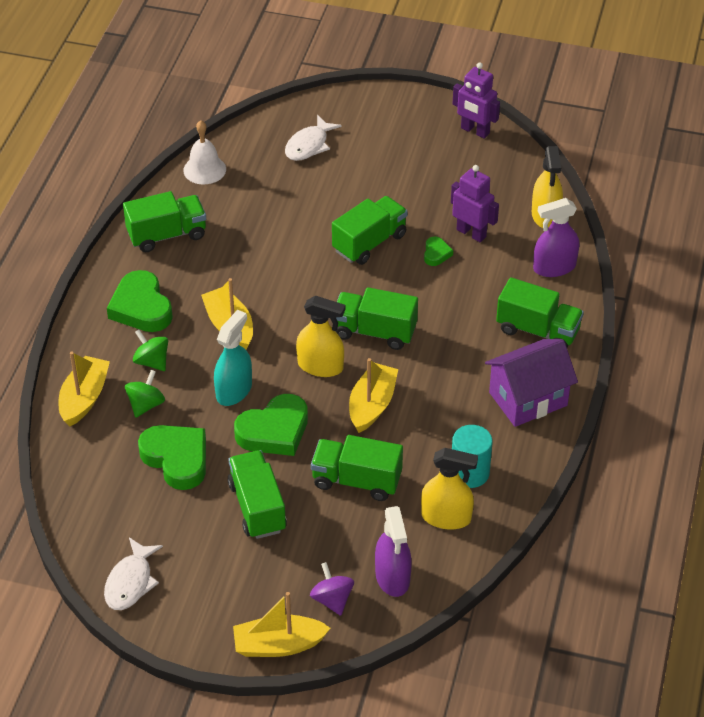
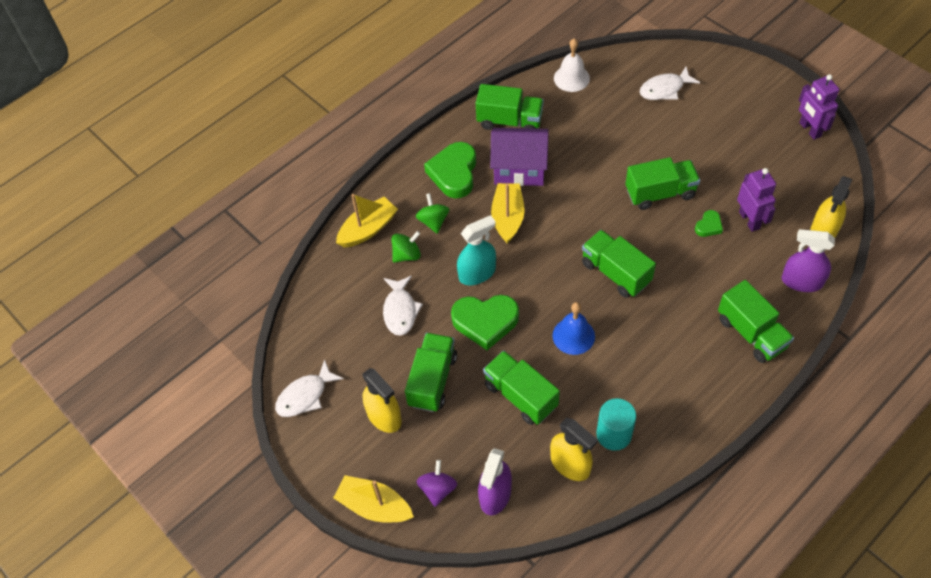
camera: 35 degrees right, 10 degrees up
(176, 459) = (400, 310): green heart -> white fish
(320, 366) = (555, 283): yellow spray bottle -> yellow spray bottle (384, 416)
(372, 405) = (573, 336): yellow boat -> blue bell
(528, 399) = (704, 391): purple house -> purple house (519, 169)

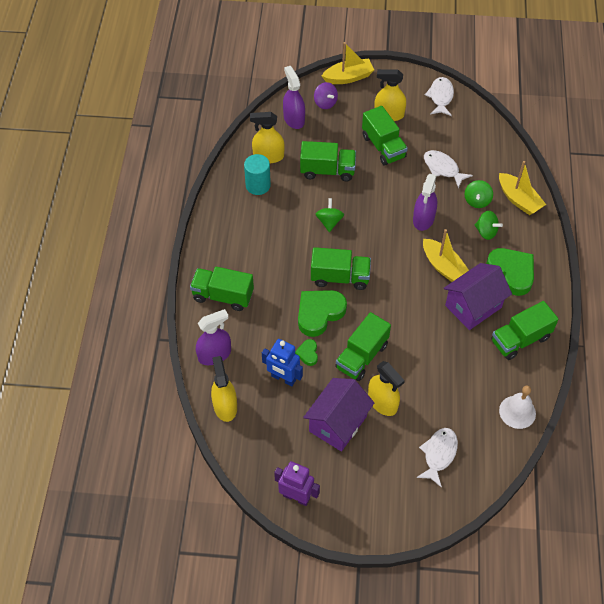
camera: 135 degrees right, 0 degrees up
(368, 229) = (518, 199): yellow boat -> yellow boat turned 45 degrees counterclockwise
(477, 273) = (423, 219): turquoise spray bottle -> purple spray bottle
(485, 322) = (388, 195): green heart -> green heart (319, 313)
(573, 336) = (329, 222): blue bell -> green spinning top
(675, 149) = (382, 402): none -> yellow spray bottle
(729, 157) = (338, 423): none -> purple house
(749, 220) = (283, 378): purple robot -> blue robot

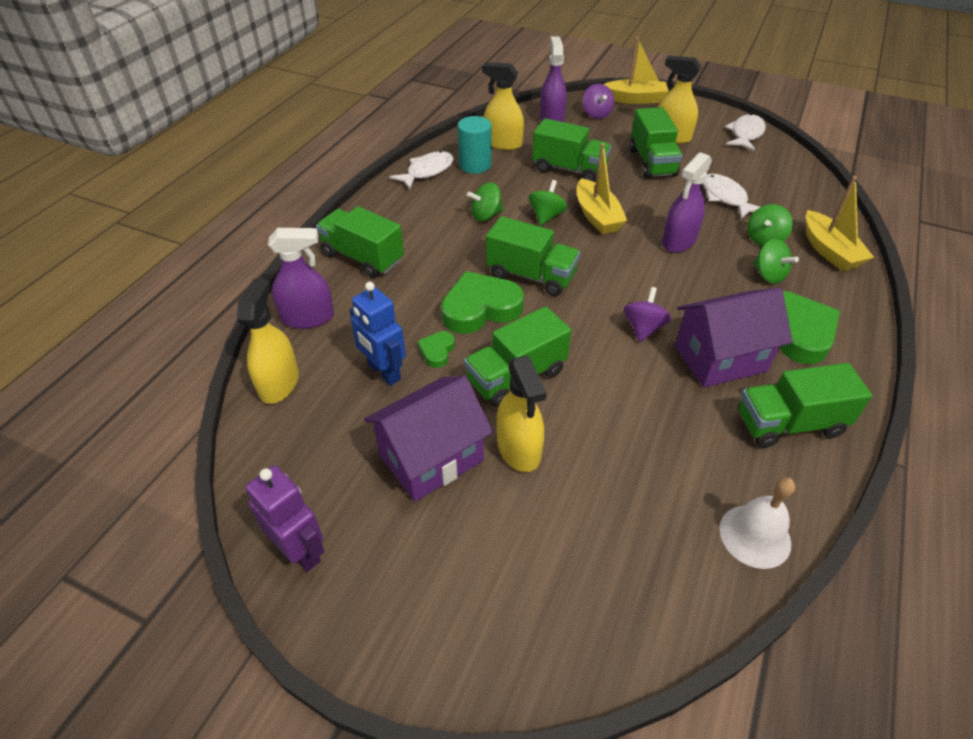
camera: 20 degrees right, 10 degrees down
(288, 233) = (486, 215): none -> green spinning top
(423, 298) = (643, 328): none -> purple spinning top
(438, 454) = (582, 563): white fish -> white fish (427, 171)
(443, 266) = (689, 299): yellow boat -> yellow boat (597, 216)

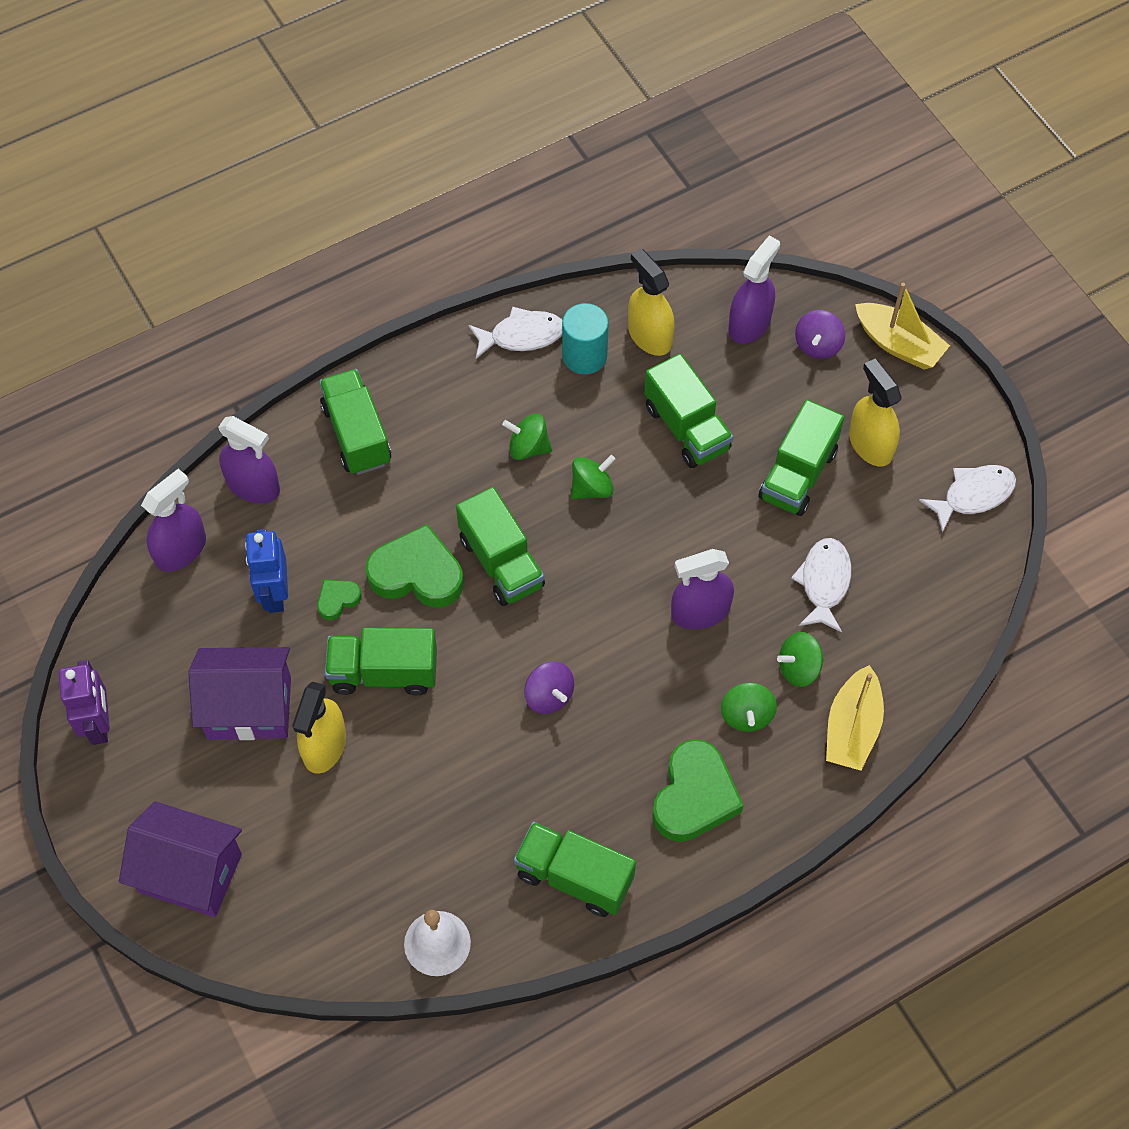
camera: 35 degrees right, 15 degrees up
(279, 383) = (181, 550): yellow spray bottle -> purple spray bottle
(597, 216) = (647, 521): yellow boat -> none
(643, 328) = (549, 696): purple spinning top -> purple spinning top turned 90 degrees clockwise
(720, 358) = (586, 775): purple house -> purple house (190, 873)

